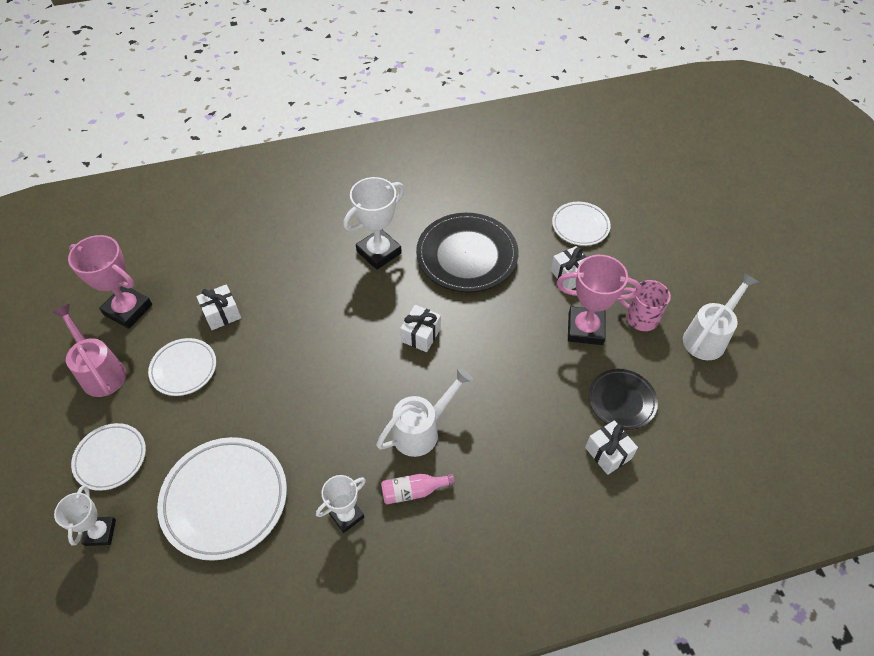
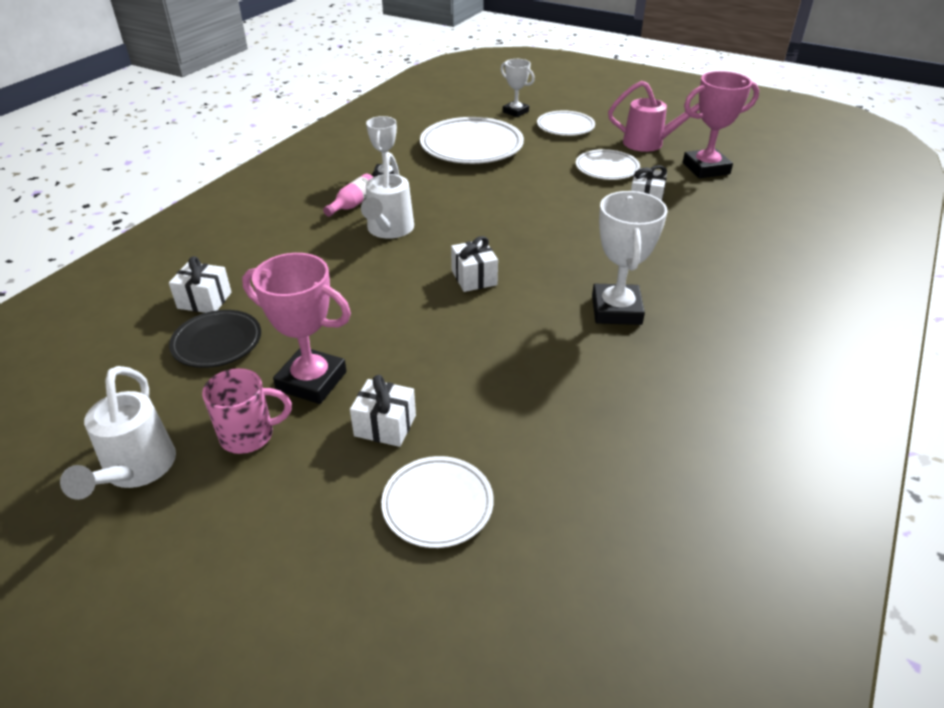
camera: 135 degrees right, 15 degrees down
(467, 256) = (528, 365): black plate -> none
(585, 329) = (311, 381): pink trophy -> pink trophy turned 60 degrees clockwise

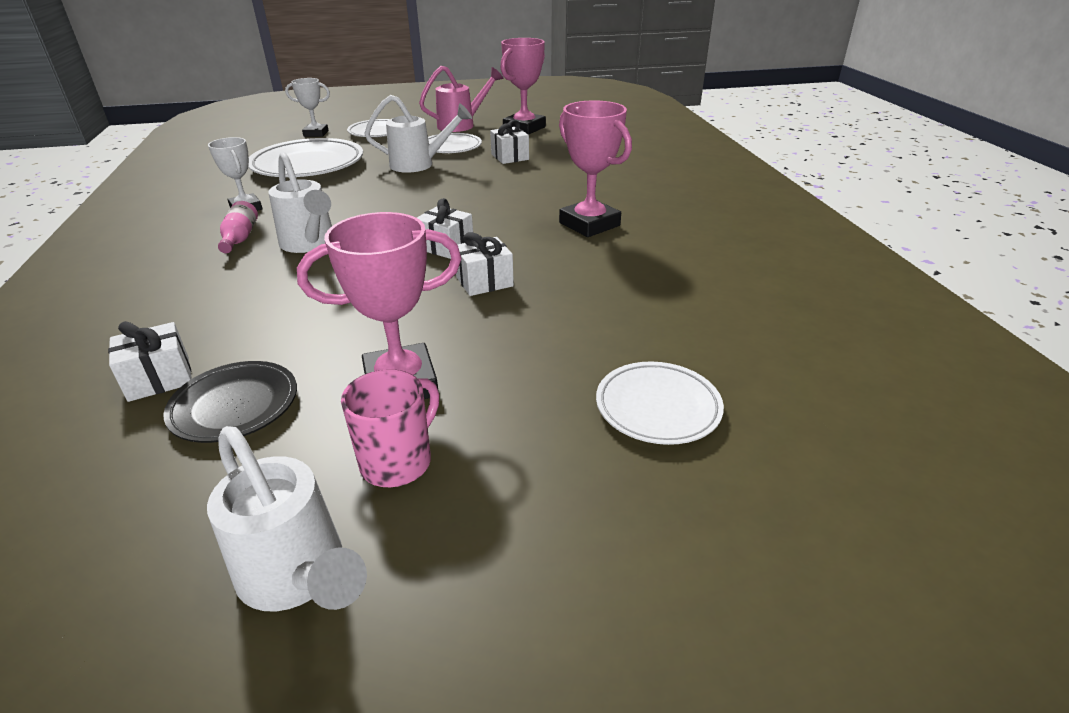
camera: 40 degrees left, 5 degrees down
(385, 426) = (526, 379): white gift -> white gift (484, 282)
(556, 179) = (419, 164): none -> white watering can
(616, 310) = (589, 224): white trophy -> pink trophy

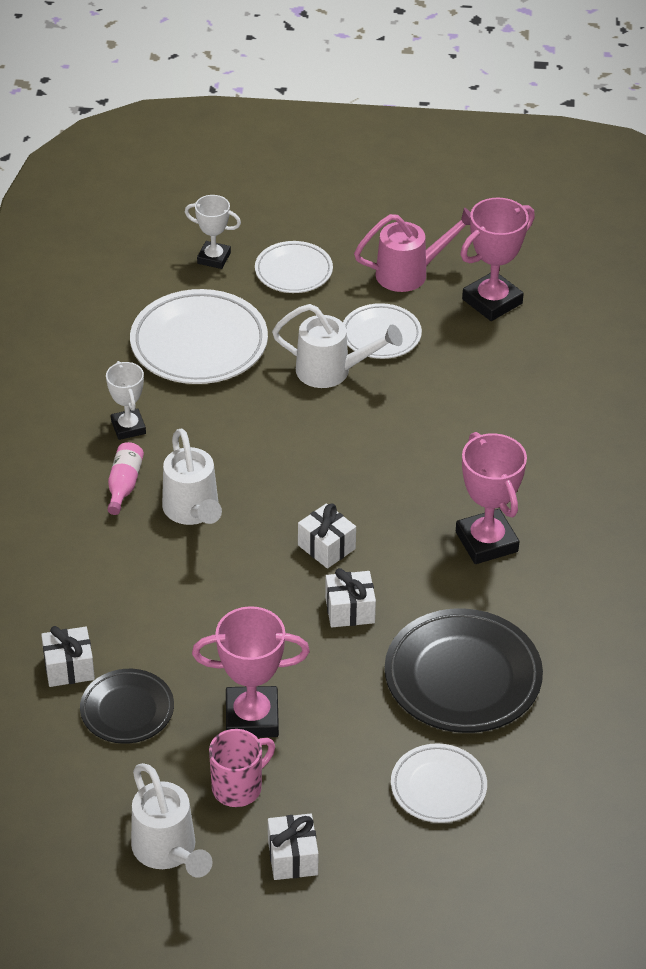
camera: 15 degrees right, 10 degrees up
(510, 157) = (448, 376): white gift -> white gift (293, 857)
(624, 309) = (462, 677): none -> black plate

